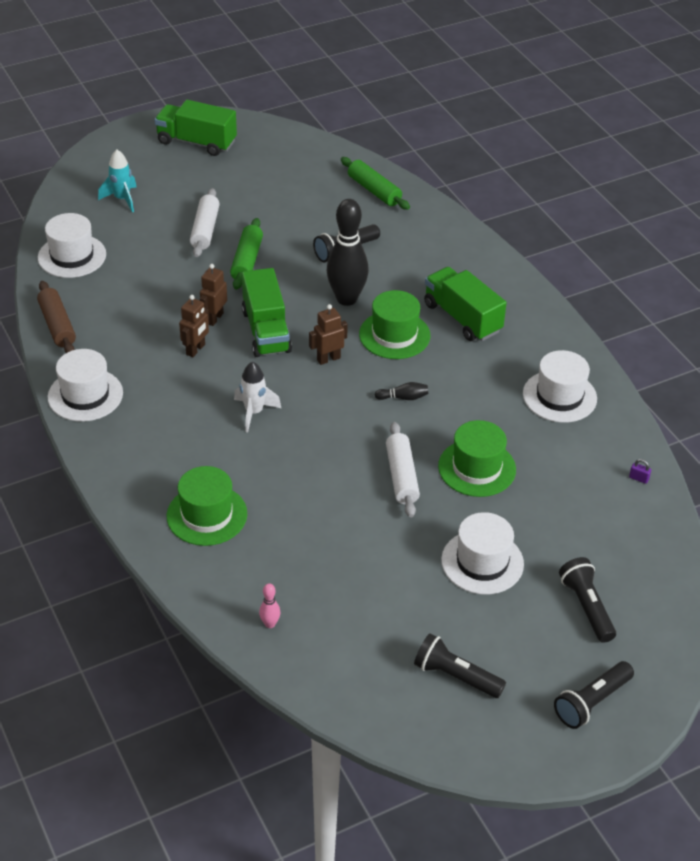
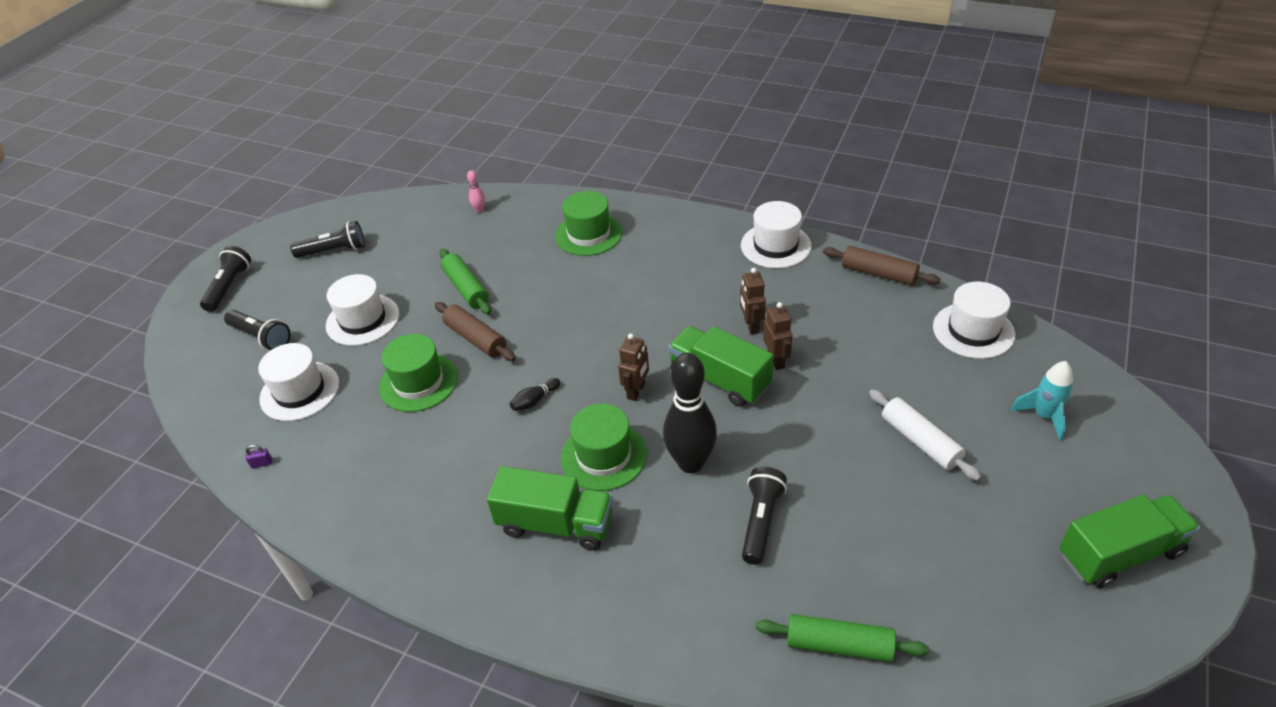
camera: 145 degrees right, 0 degrees up
(247, 261) = (833, 436): green rolling pin -> green rolling pin (466, 288)
(254, 412) = (641, 311): white rocket -> none
(401, 476) = (476, 338): white rolling pin -> brown rolling pin
(559, 396) = (387, 499): white hat -> white hat (300, 391)

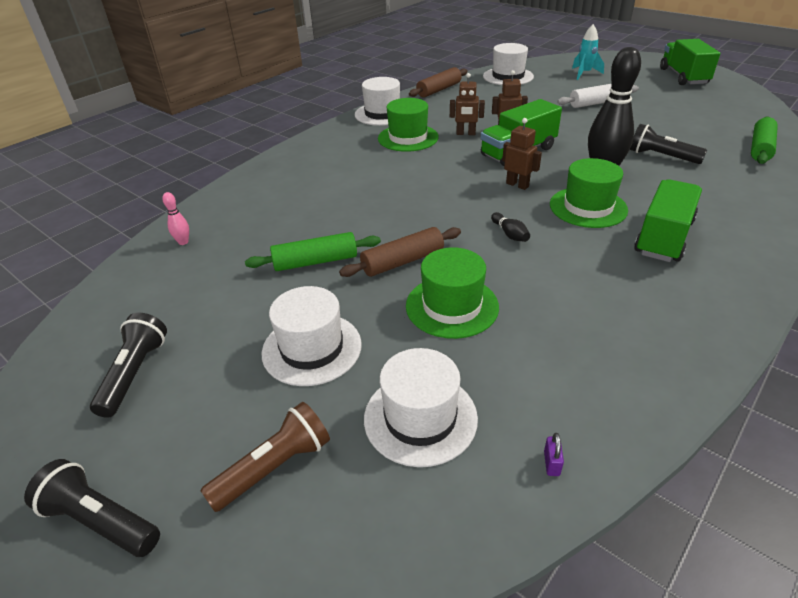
camera: 75 degrees left, 5 degrees down
(261, 337) = (274, 467): black flashlight -> brown flashlight
(589, 234) = (293, 184): green hat -> green hat (408, 138)

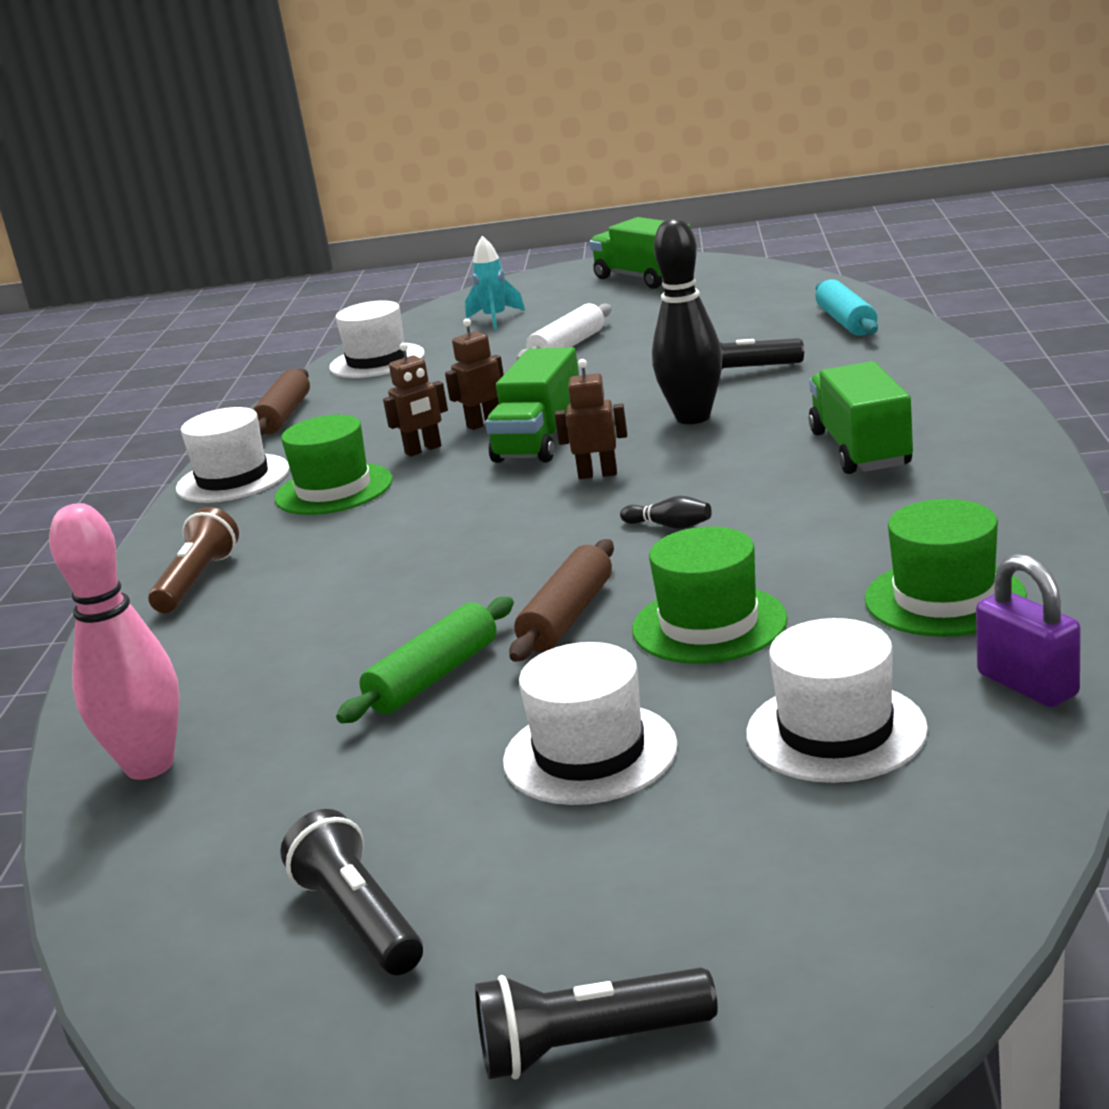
camera: 35 degrees left, 15 degrees down
(183, 242) = (149, 766): pink bowling pin -> pink bowling pin, size x2.42
(274, 467) = (735, 867): brown flashlight -> brown flashlight (198, 581)
(551, 463) = (1027, 685): purple padlock -> purple padlock, size x2.35
(588, 207) = (728, 458): green hat -> green hat (944, 598)
(760, 148) = (846, 322): green rolling pin -> turquoise rolling pin

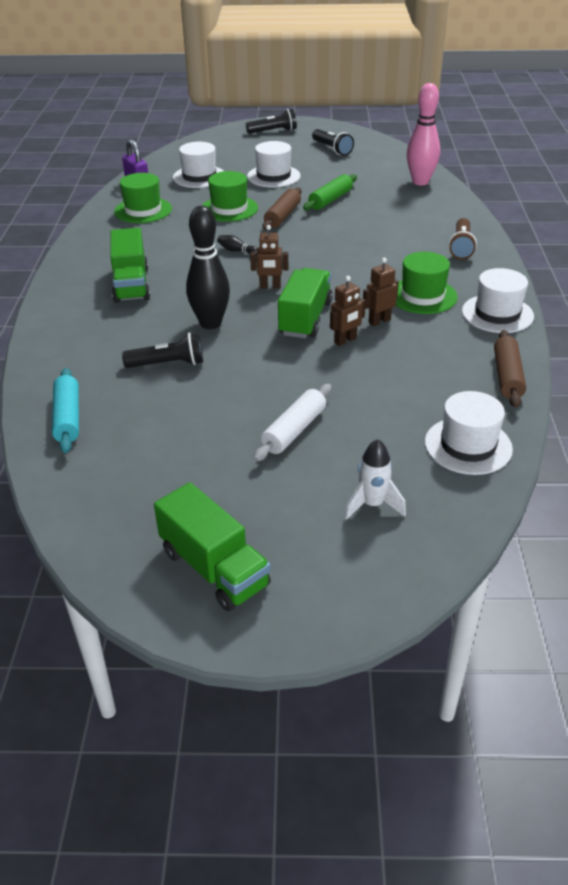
camera: 175 degrees right, 15 degrees up
(495, 319) = (372, 505): turquoise rocket -> white rocket

